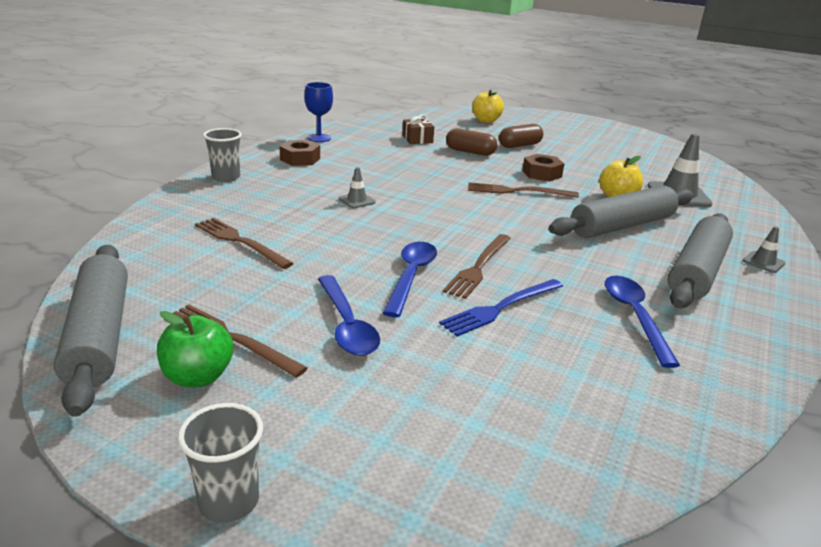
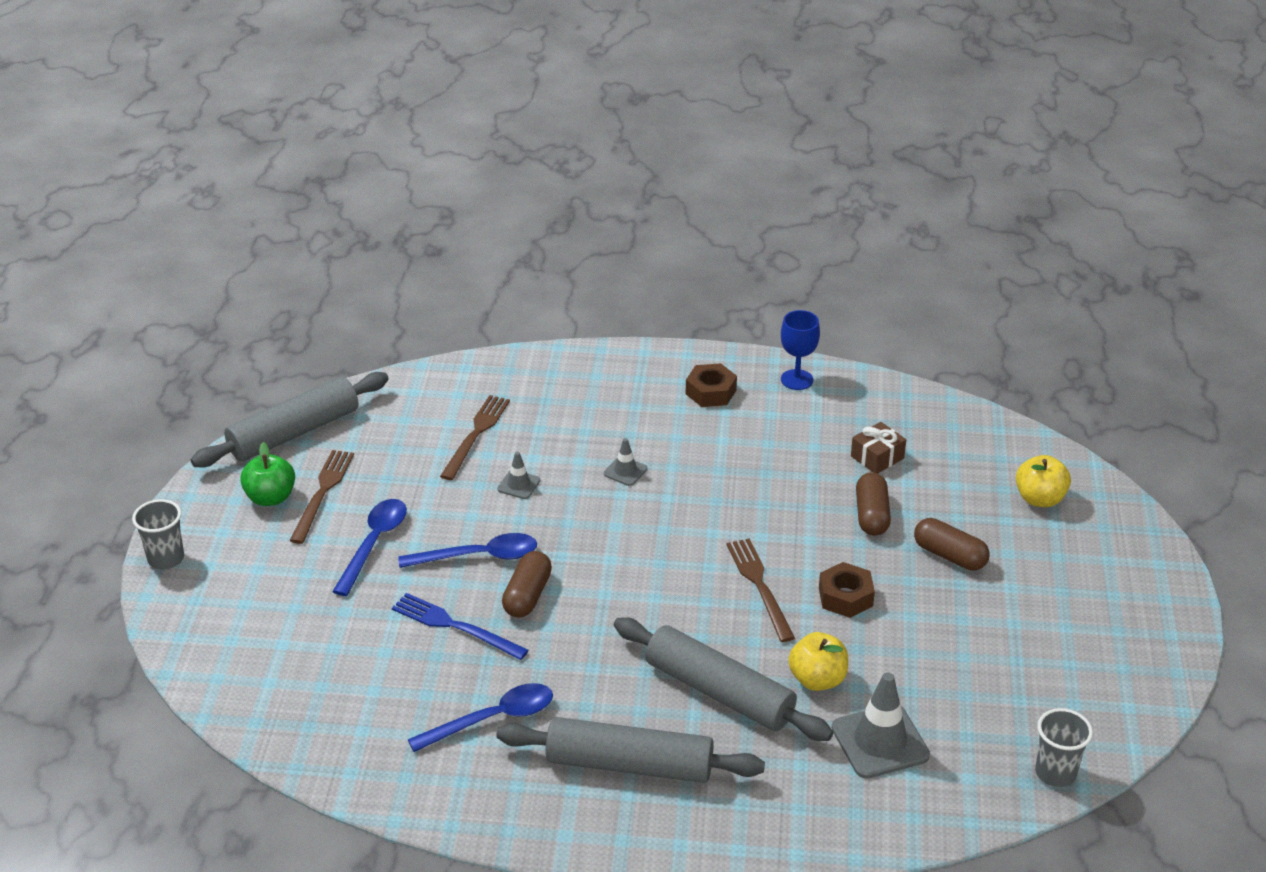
camera: 70 degrees right, 10 degrees up
(226, 177) = (612, 366): grey cup -> grey cup (1055, 773)
(346, 325) = (374, 544): blue spoon -> blue spoon turned 150 degrees clockwise
(479, 267) = (527, 596): brown fork -> brown capsule
(763, 262) = (699, 827): grey traffic cone -> grey traffic cone (518, 485)

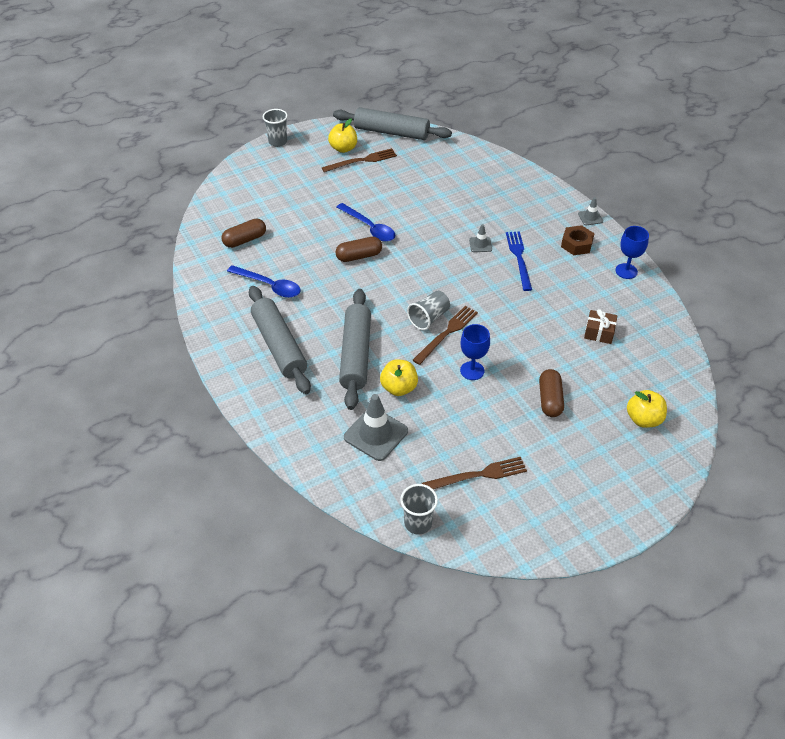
camera: 55 degrees right, 10 degrees up
(271, 498) = (343, 148): green apple -> yellow apple
(374, 544) = (345, 192): blue spoon -> none
(455, 626) = (317, 244): blue fork -> blue fork (519, 258)
(476, 434) = (451, 184): brown fork -> brown fork (478, 475)
(518, 485) = (431, 215): grey traffic cone -> grey traffic cone (590, 217)
(716, 588) = (429, 318): none -> grey cup
(845, 597) = (472, 371): brown nut -> blue goblet
(871, 515) = (548, 352): brown capsule -> brown capsule (245, 240)

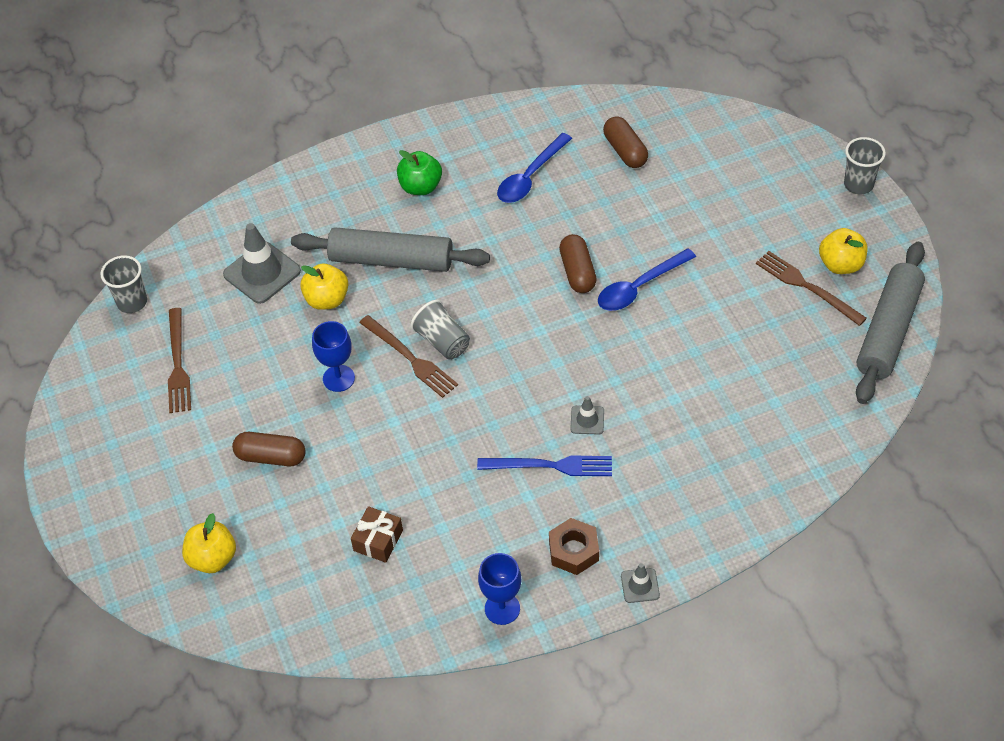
camera: 100 degrees right, 5 degrees up
(279, 346) = (420, 187): grey rolling pin -> green apple
(362, 161) = (807, 287): brown fork -> brown fork turned 150 degrees clockwise

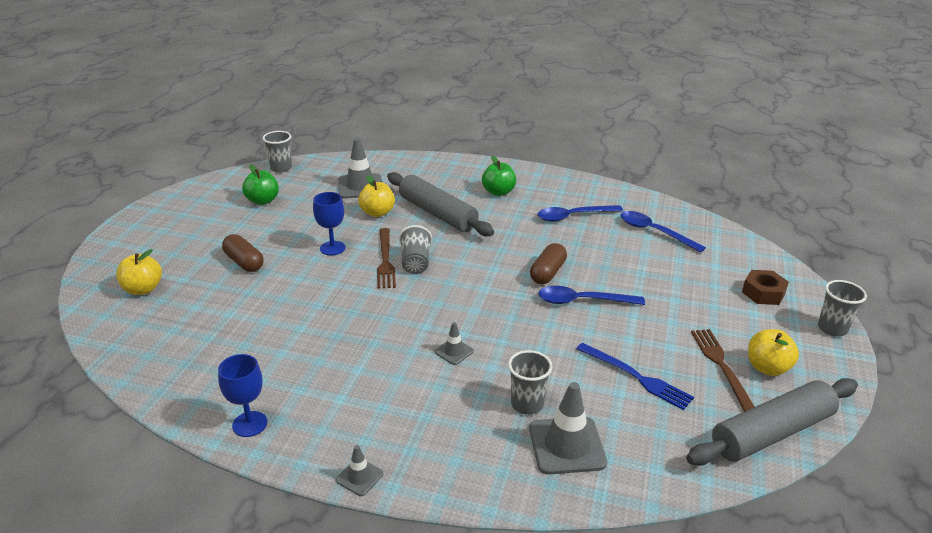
camera: 35 degrees right, 20 degrees down
(178, 364) = (263, 201): brown fork -> green apple
(378, 540) = (236, 336): brown gift -> none
(550, 466) = (395, 362): blue fork -> blue fork (636, 377)
(573, 551) = (343, 421): brown nut -> brown nut (763, 293)
(625, 151) = (654, 232): brown capsule -> blue spoon
(696, 431) = (527, 404): none -> grey cup
(759, 447) = (567, 445): none -> grey traffic cone

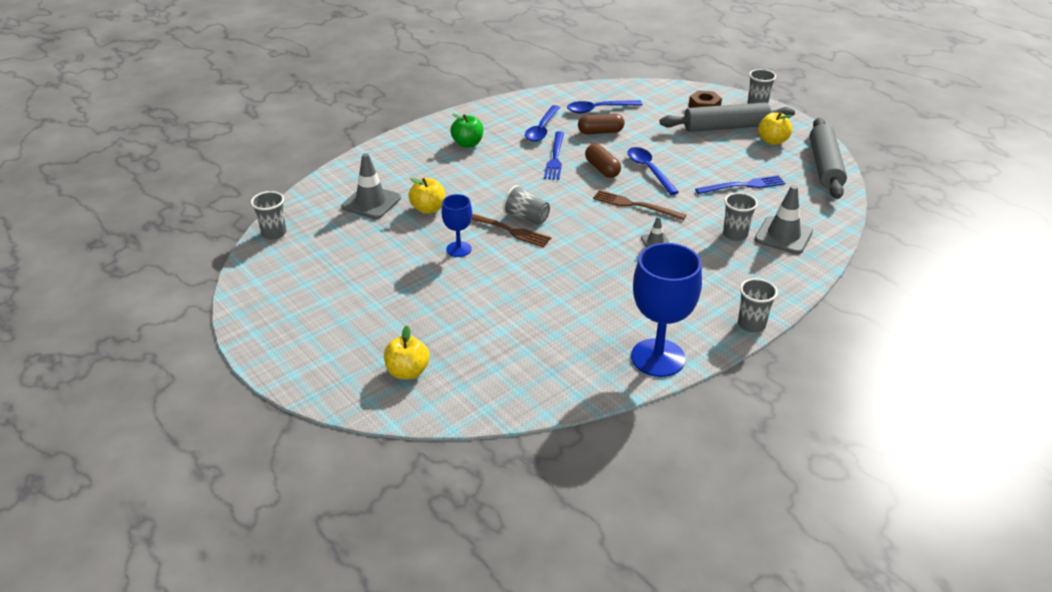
camera: 55 degrees left, 5 degrees up
(244, 262) = (427, 302): brown capsule -> brown capsule (600, 132)
(250, 424) = (658, 358): blue goblet -> blue goblet, size x1.86
(263, 201) = (326, 262): green apple -> none
(359, 477) = (751, 324): grey traffic cone -> grey cup
(437, 213) = (466, 182): grey rolling pin -> grey rolling pin (725, 127)
(533, 240) = (555, 157): none -> blue fork
(582, 301) = (649, 170): blue spoon -> blue spoon turned 120 degrees clockwise
(721, 366) = (758, 154): brown fork -> brown fork (635, 205)

